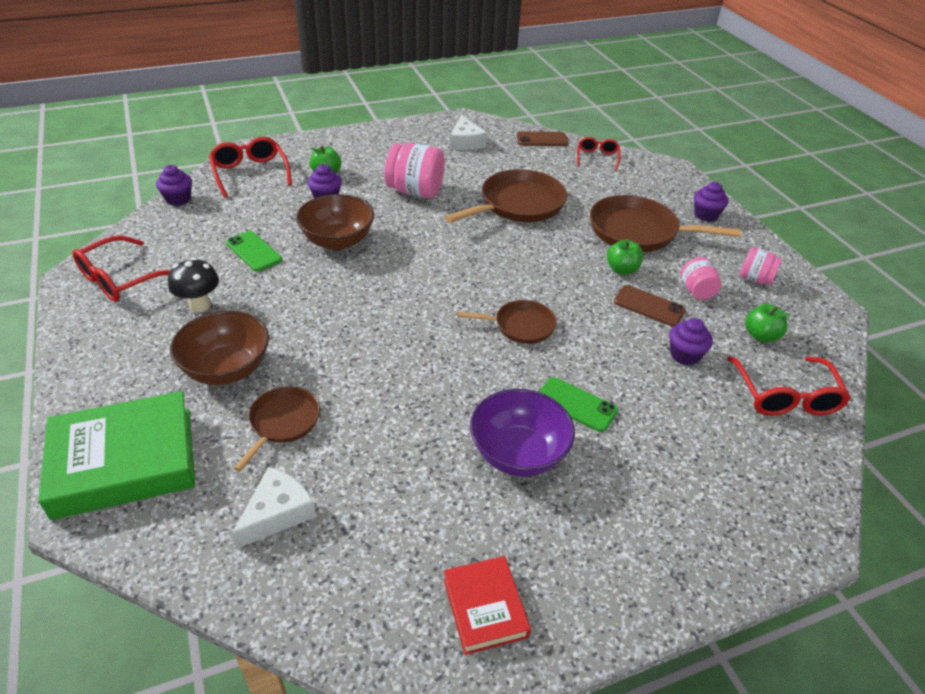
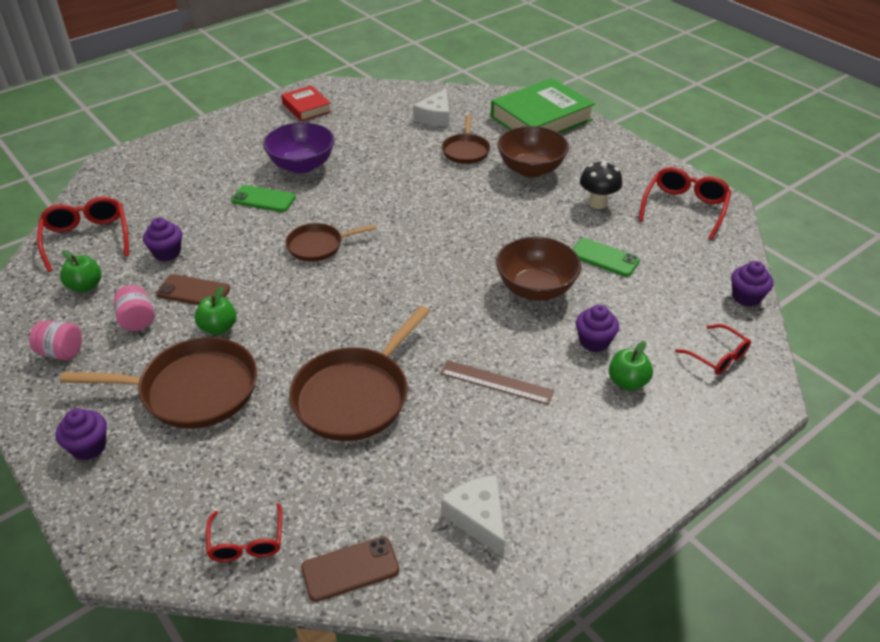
camera: 165 degrees right, 0 degrees up
(250, 173) = (717, 357): red glasses -> red glasses, size x0.63
(415, 191) = (496, 382): pink jar -> brown ruler

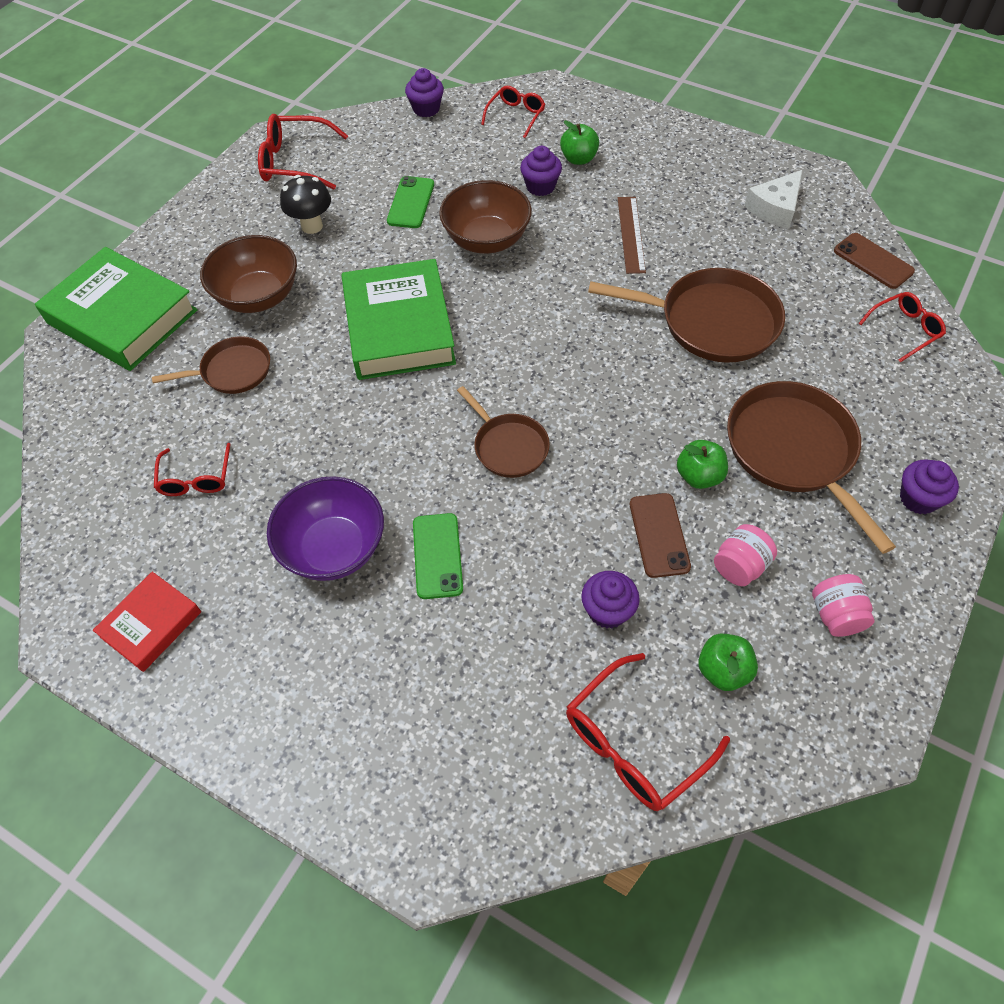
camera: 110 degrees left, 15 degrees up
(389, 129) = (196, 479): none -> red glasses
(435, 116) = (143, 434): white cheese -> none
(461, 222) = (399, 327): none -> green book

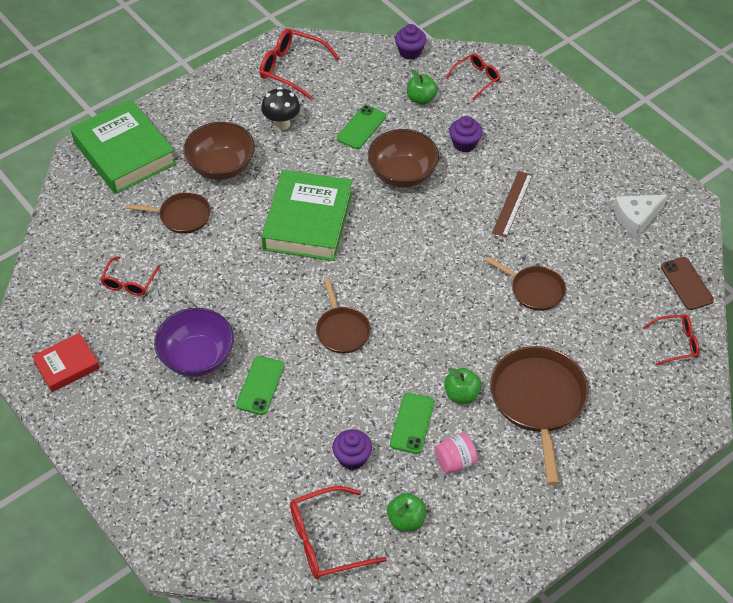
camera: 20 degrees right, 5 degrees down
(578, 159) = (506, 130): green apple -> green apple (421, 99)
(659, 535) = (412, 423): brown phone -> green phone
(712, 322) = (534, 290): brown pan -> brown pan, size x0.58
(836, 615) = (501, 514): pink jar -> none
(918, 498) = (606, 462): purple cupcake -> none

